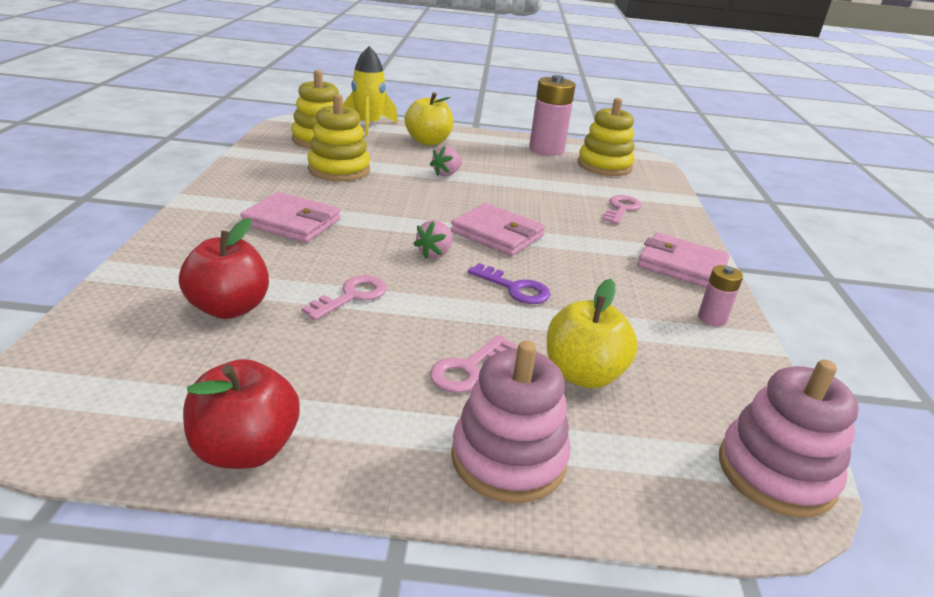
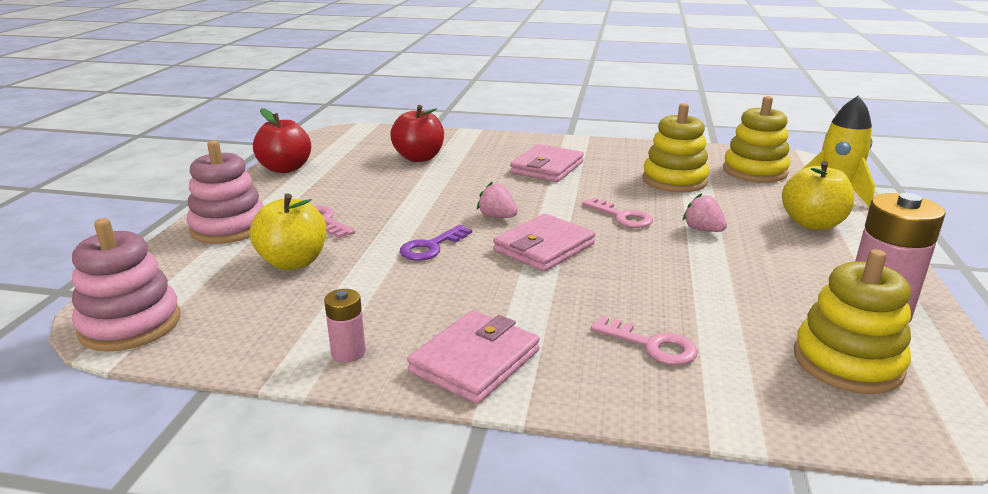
camera: 100 degrees right, 5 degrees down
(351, 296) = (427, 188): pink key -> pink key (622, 216)

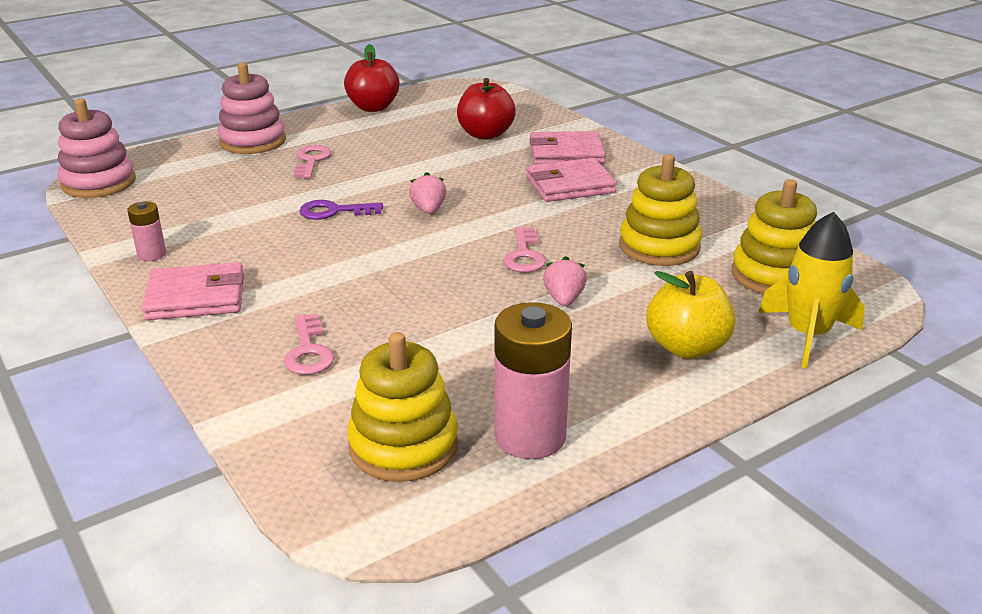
camera: 45 degrees right, 5 degrees up
(293, 262) = (238, 183): yellow apple -> none
(544, 247) = (405, 249): pink wallet -> pink wallet (566, 154)

